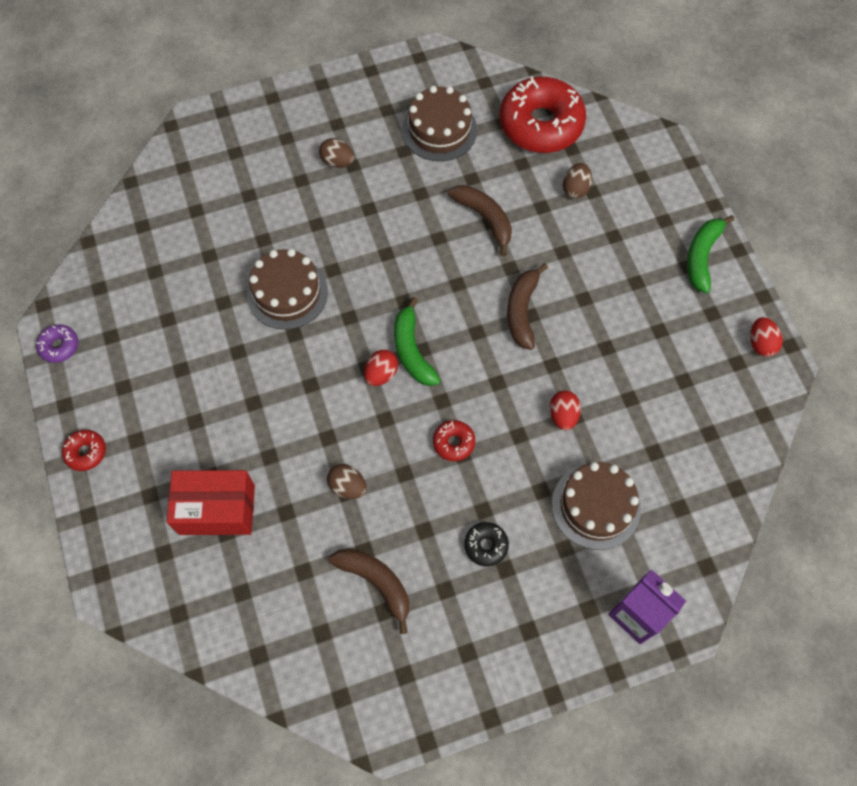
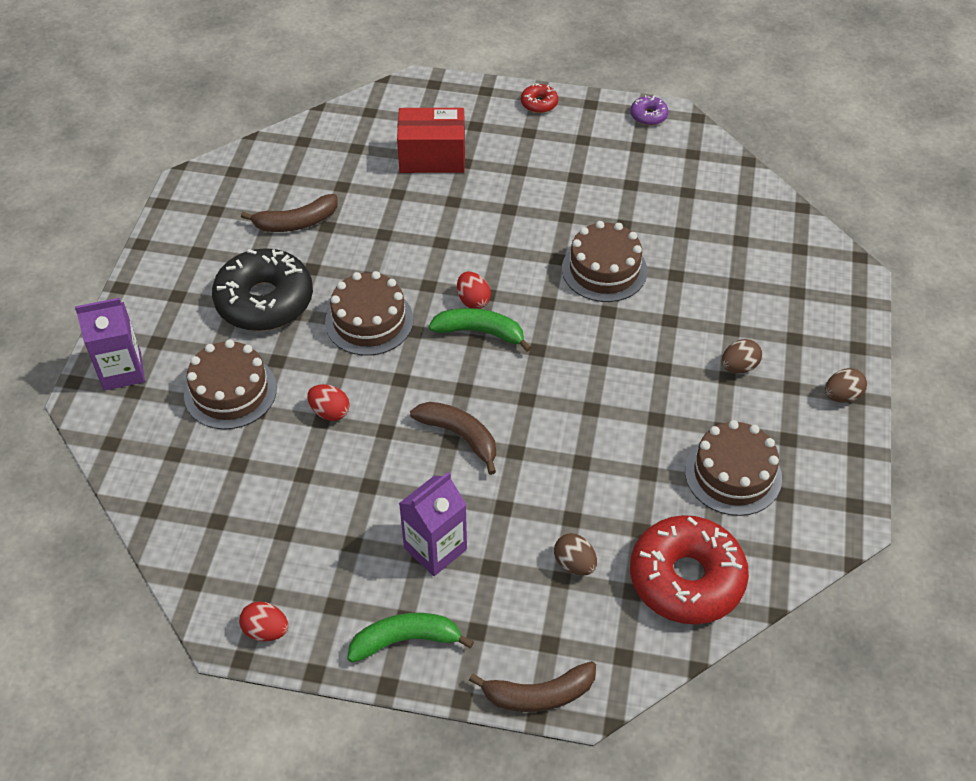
camera: 120 degrees right, 15 degrees down
(217, 509) = (432, 157): red box -> red box turned 60 degrees clockwise
(347, 486) = (388, 237): brown egg -> brown egg (842, 396)
(453, 442) = (369, 321): red donut -> brown cake
(484, 218) = (589, 458): brown banana -> brown banana (538, 694)
(486, 545) = (264, 301): black donut -> black donut, size x2.32
(625, 276) = (435, 548): none -> purple carton
(702, 256) = (405, 640): green banana -> green banana turned 60 degrees counterclockwise

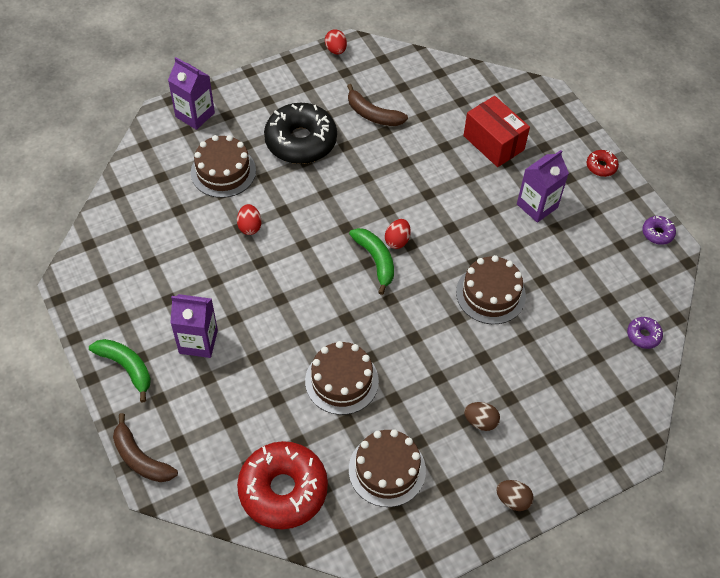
camera: 50 degrees right, 5 degrees up
(266, 630) = (83, 297): red egg -> red egg (336, 50)
(369, 321) = (332, 200): brown cake -> brown cake (341, 381)
(460, 436) = (288, 301): brown banana -> none
(537, 174) = (537, 206): none -> purple carton
(574, 564) = (245, 421): brown egg -> none
(746, 194) = (643, 335): none -> purple donut

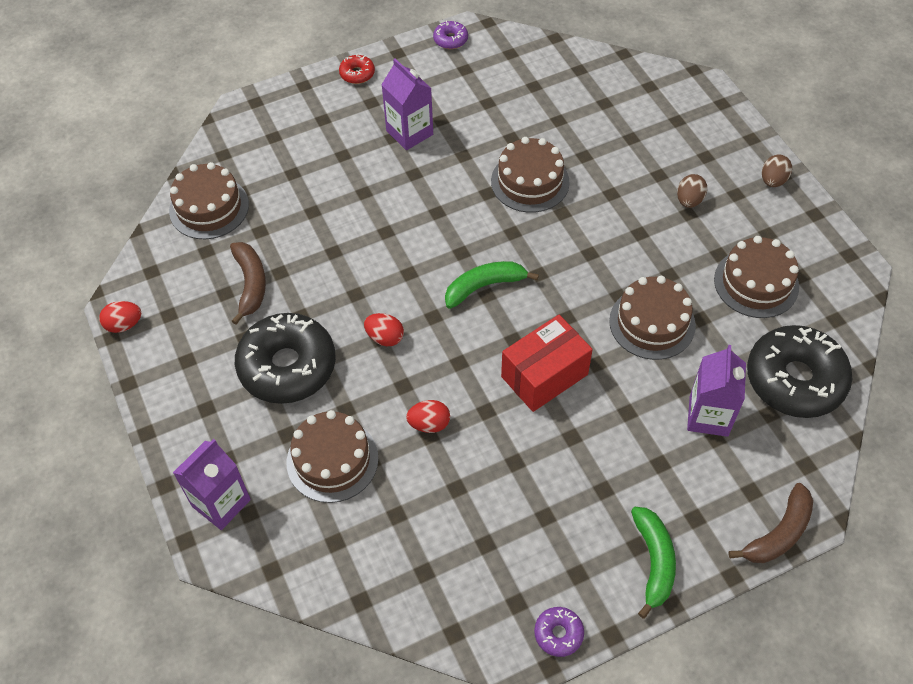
camera: 85 degrees left, 0 degrees up
(126, 367) = (653, 562): green banana -> green banana turned 135 degrees clockwise
(198, 342) = (609, 477): purple carton -> purple carton (708, 416)
(283, 490) = (795, 379): red donut -> black donut
(373, 114) = (250, 284): brown banana -> brown banana turned 45 degrees counterclockwise
(397, 241) = (455, 264): red egg -> red egg (385, 337)
(443, 84) = (209, 207): none -> brown cake
(493, 143) = (312, 164): red box -> red box (544, 375)
(643, 335) = (577, 65): purple donut -> purple donut (558, 634)

